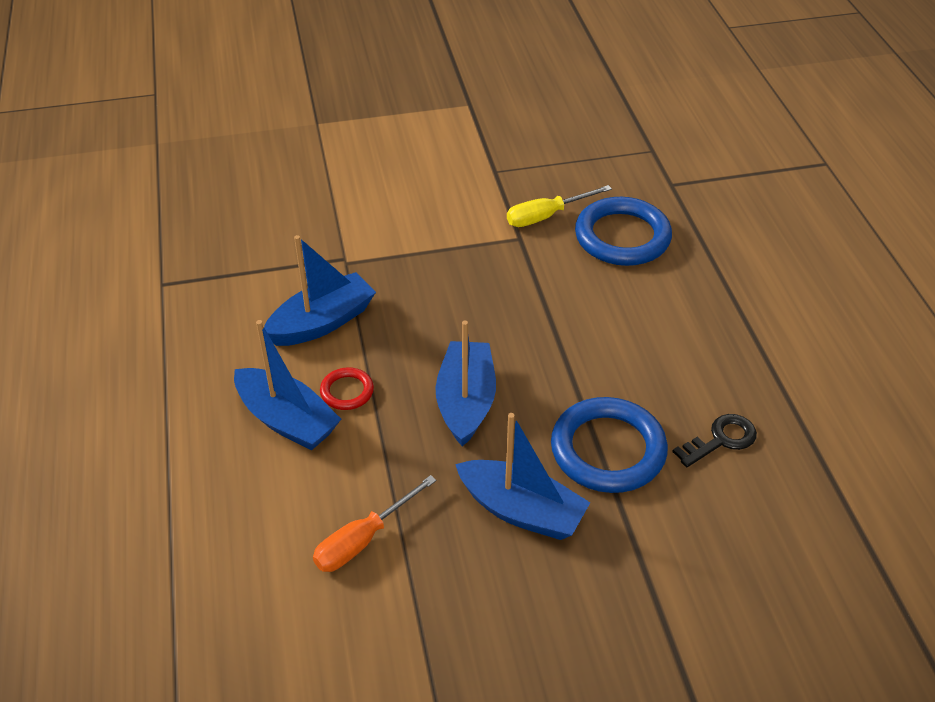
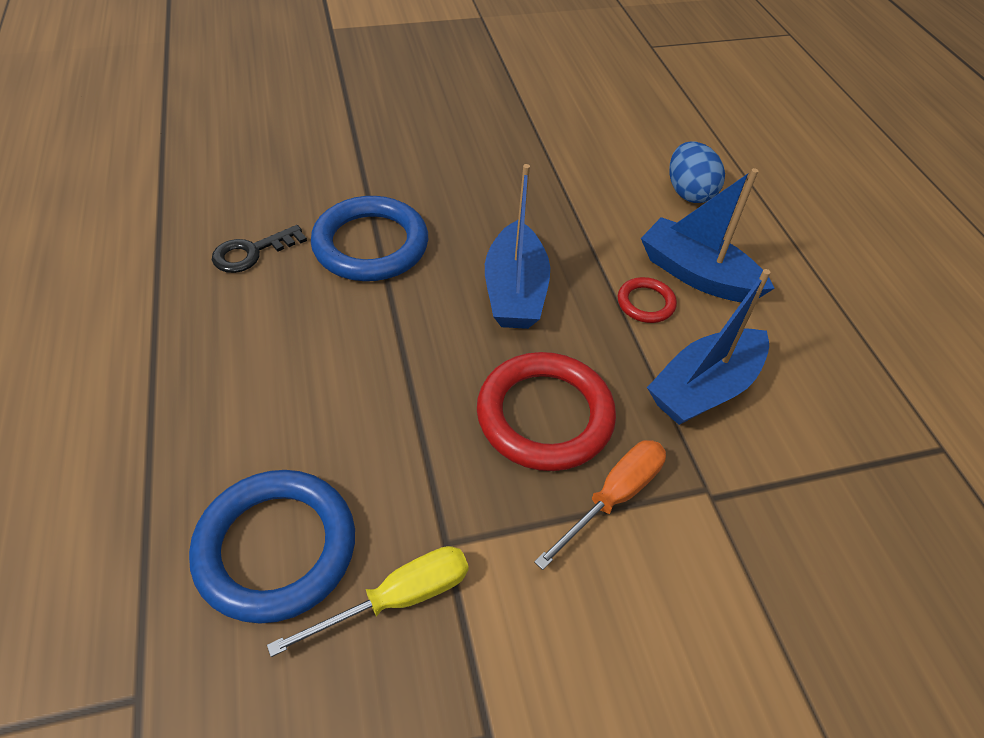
camera: 175 degrees right, 5 degrees up
(253, 525) = (689, 192): none -> blue egg
(363, 540) = (593, 182): orange screwdriver -> orange screwdriver (613, 497)
(450, 304) = (545, 415): none -> red ring
(521, 511) = (459, 199): blue boat -> none

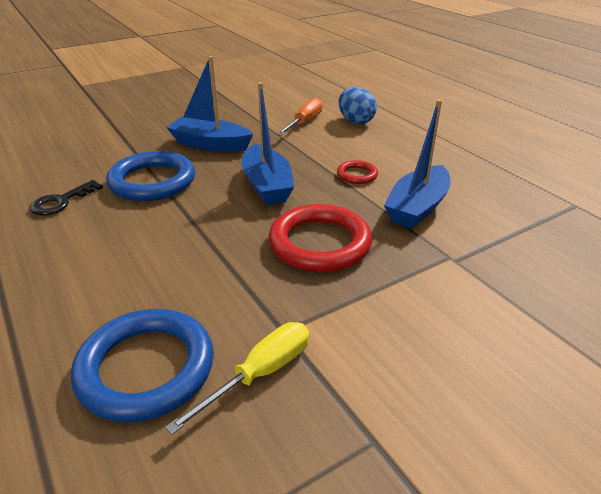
camera: 15 degrees left, 15 degrees down
(613, 497) = (390, 275): orange screwdriver -> orange screwdriver (304, 122)
(697, 275) = (382, 156): blue boat -> blue boat (210, 144)

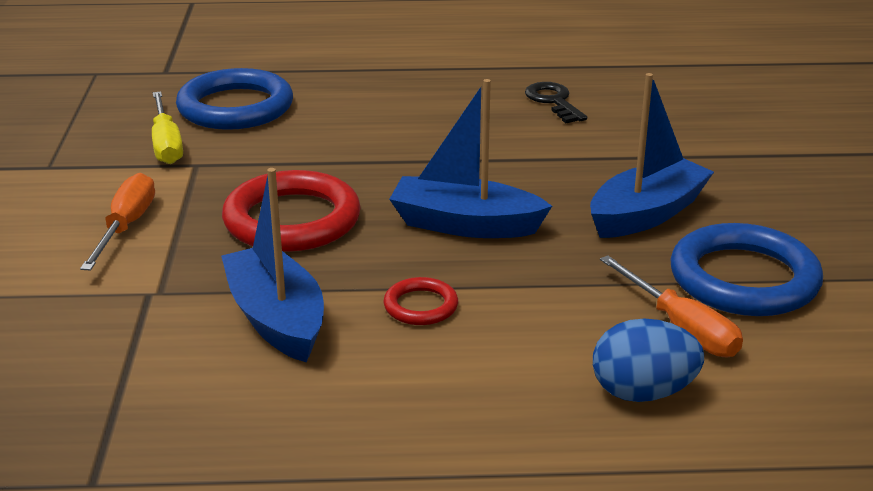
camera: 120 degrees right, 5 degrees down
(152, 181) = (556, 154): blue ring -> blue ring (744, 279)
(405, 314) = (126, 226): none -> orange screwdriver

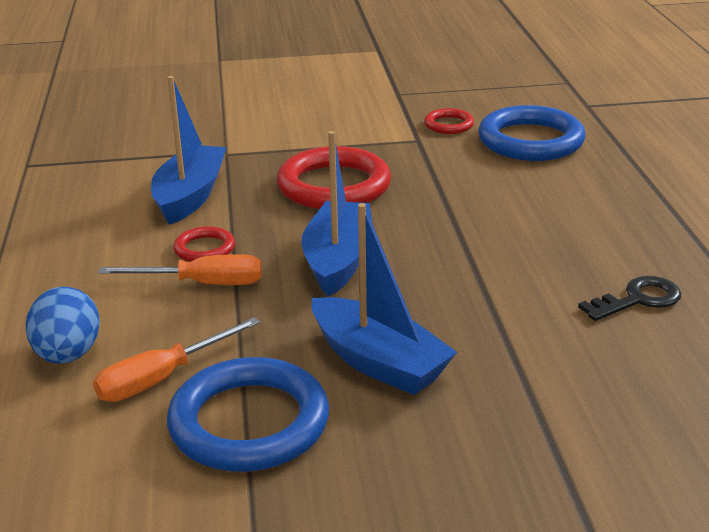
camera: 85 degrees right, 0 degrees up
(126, 226) = (314, 131): orange screwdriver -> orange screwdriver (202, 284)
(166, 144) = (449, 125): yellow screwdriver -> red ring
(276, 319) = (190, 196): blue boat -> blue boat turned 45 degrees counterclockwise

